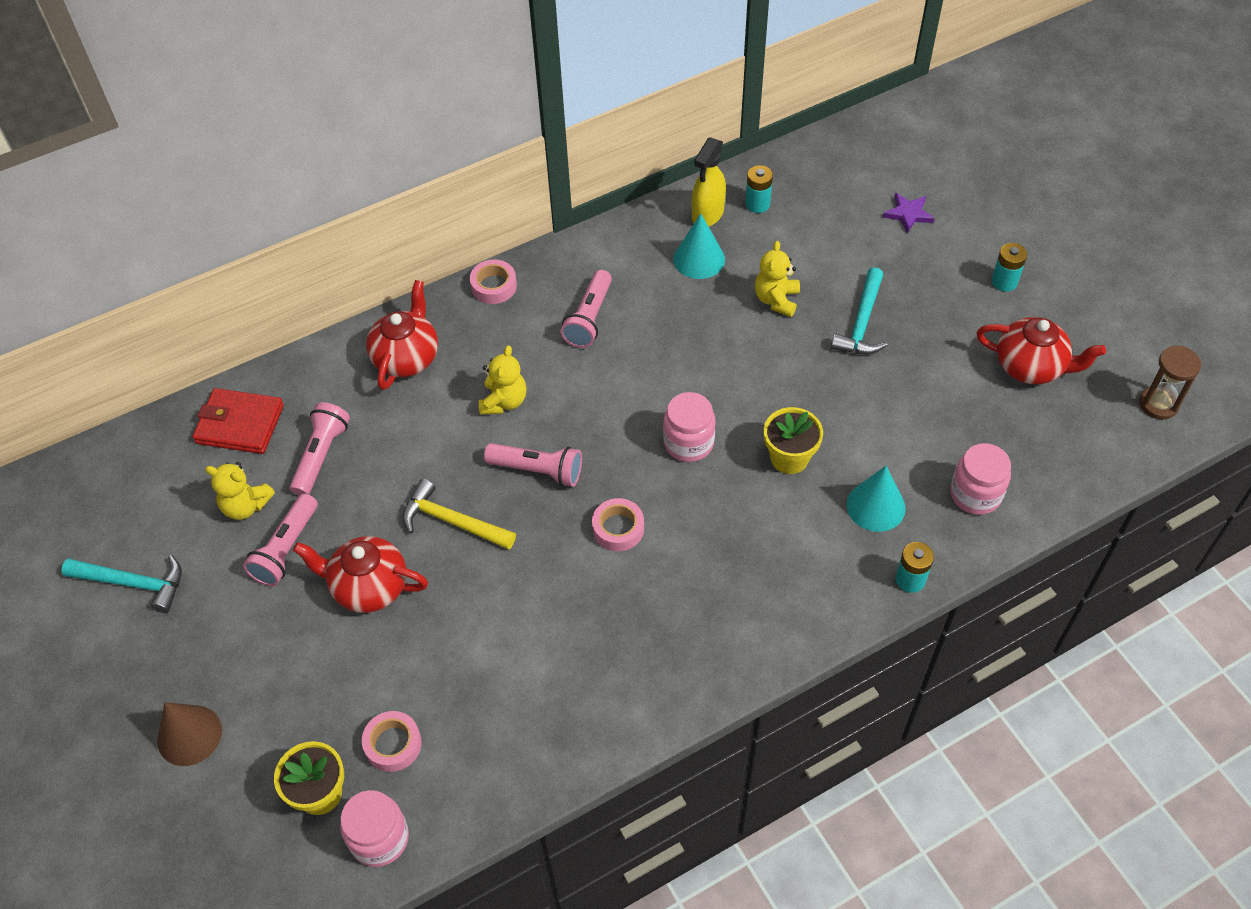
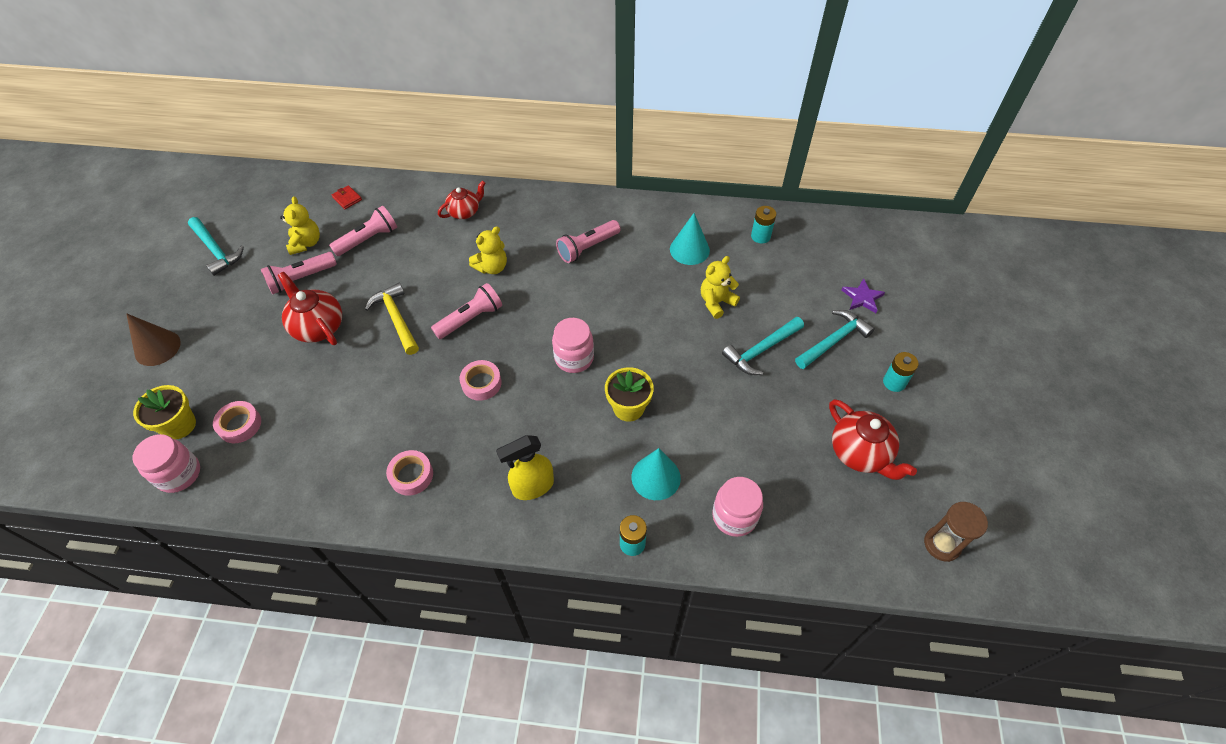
camera: 35 degrees right, 0 degrees up
(240, 424) = (347, 199): red wallet -> red wallet, size x0.48
(246, 506) = (306, 243): yellow teddy bear -> yellow teddy bear turned 150 degrees counterclockwise
(407, 358) = (464, 212): red teapot -> red teapot, size x0.66
(494, 286) = (551, 199): pink tape -> pink tape (411, 475)
(538, 471) = (470, 319): pink flashlight -> pink flashlight turned 90 degrees counterclockwise
(707, 214) = (721, 226): yellow spray bottle -> yellow spray bottle (532, 486)
(919, 273) = (833, 341): none -> turquoise hammer

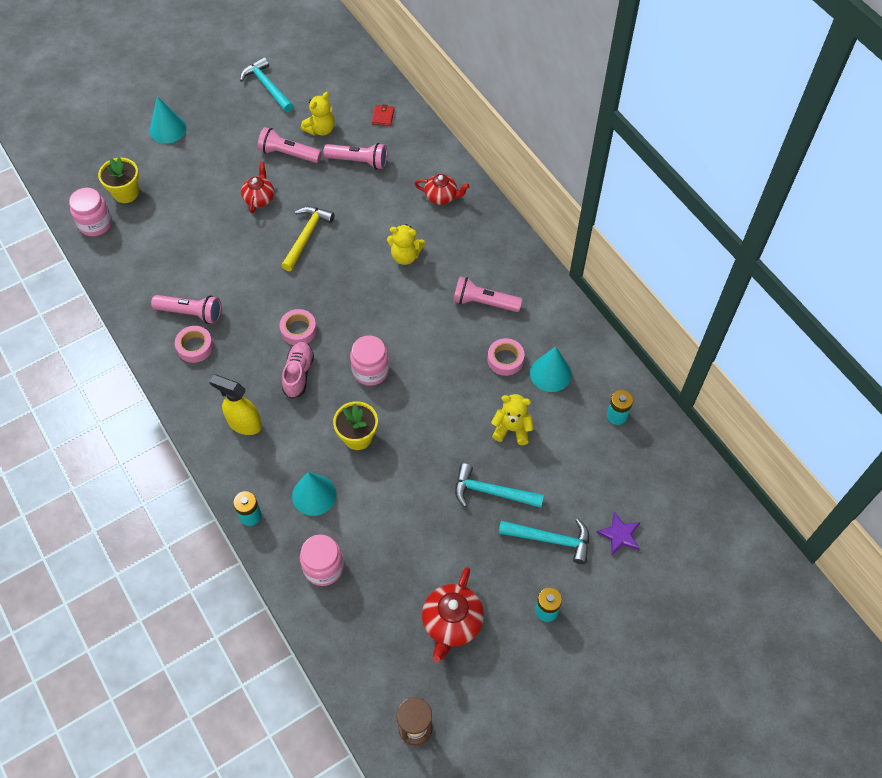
camera: 50 degrees right, 5 degrees up
(157, 348) = (167, 129): brown cone -> turquoise cone
(216, 250) = (267, 86): turquoise hammer -> turquoise hammer turned 135 degrees clockwise
(240, 425) = (152, 223): pink tape -> pink tape (505, 359)
(318, 327) = (259, 198): red teapot -> red teapot, size x0.66
(470, 319) = (346, 280): pink flashlight -> pink flashlight (191, 313)
(524, 411) = (298, 374): none -> pink shoe

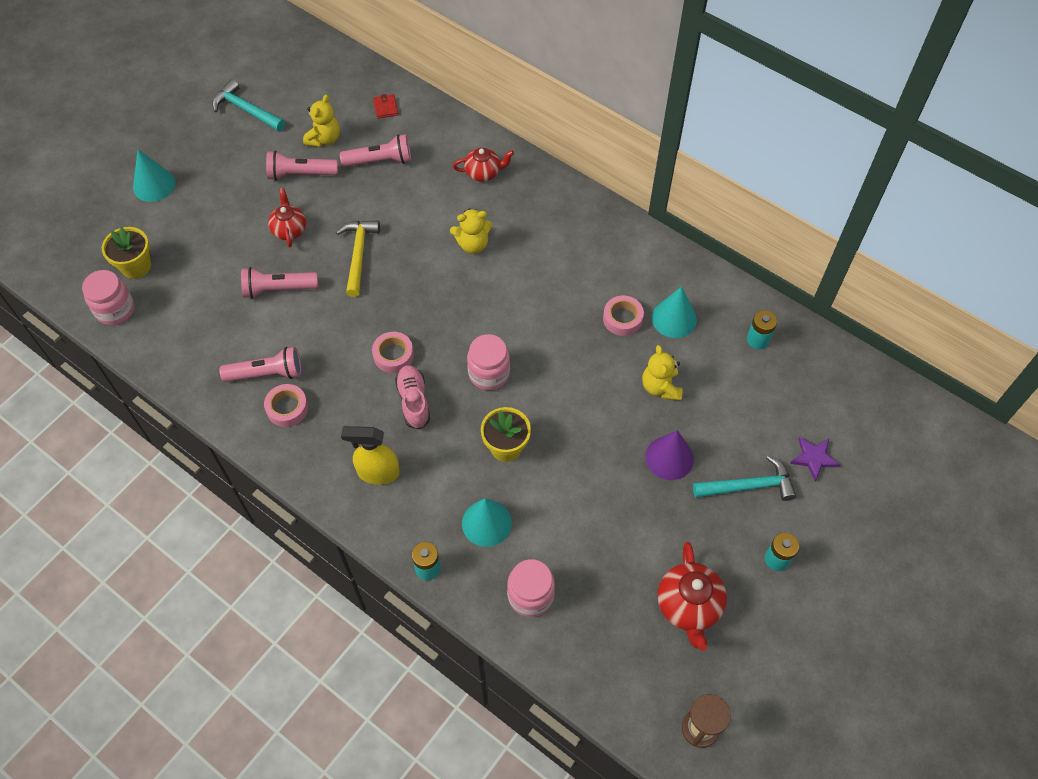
camera: 20 degrees left, 0 degrees up
(484, 302) = (575, 267): pink flashlight -> pink flashlight (278, 289)
(492, 492) = (669, 458): turquoise hammer -> purple cone
(512, 429) = (660, 387): yellow teddy bear -> yellow teddy bear turned 90 degrees counterclockwise

